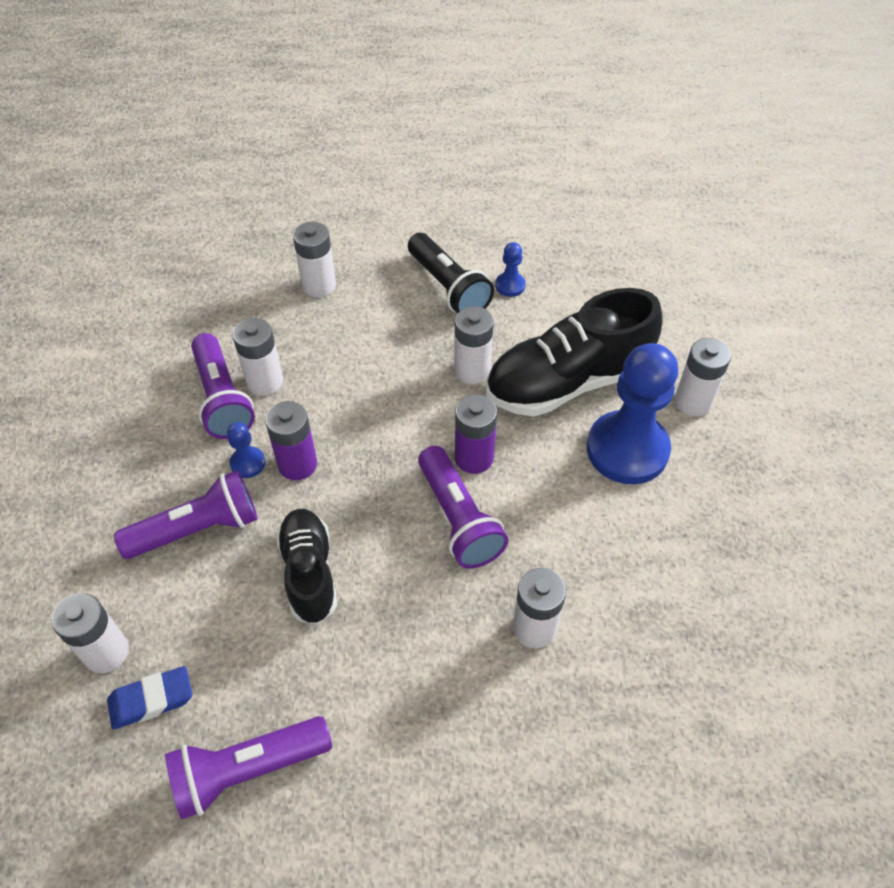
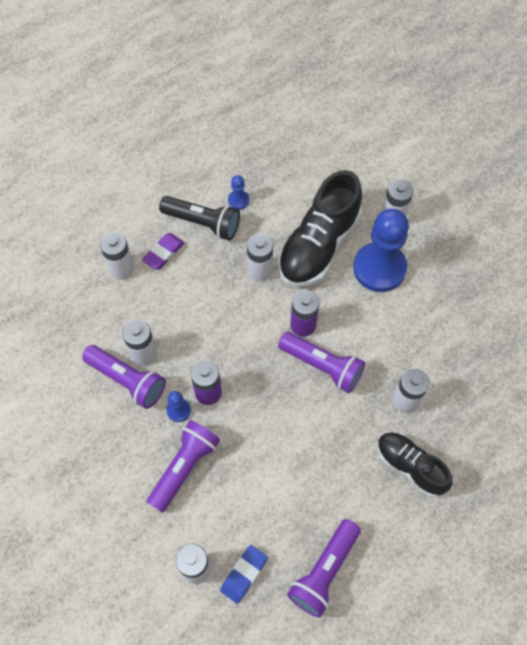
camera: 35 degrees left, 10 degrees up
(309, 573) = (268, 450): black shoe -> black shoe (410, 466)
(378, 294) = (163, 253): none -> purple eraser

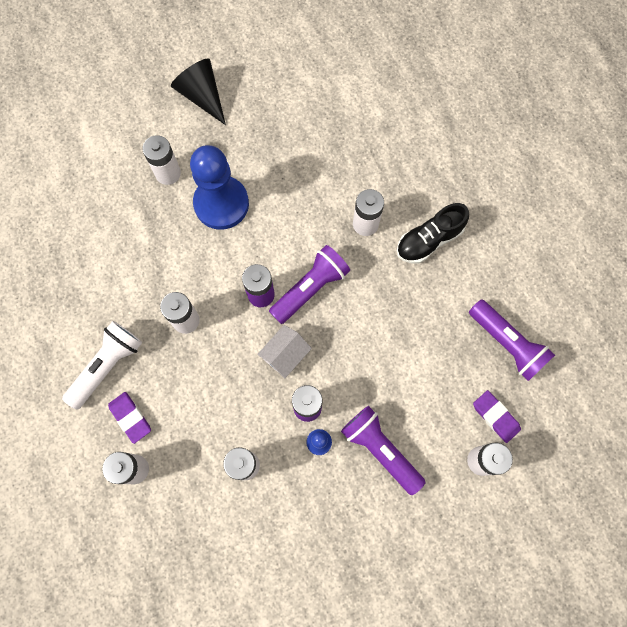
camera: 75 degrees left, 10 degrees up
(127, 381) = (271, 489): purple flashlight -> none
(203, 223) = (108, 365): black flashlight -> white flashlight
(238, 200) = (92, 320): blue pawn -> none
(244, 574) = (495, 417): blue eraser -> purple eraser
(251, 360) = (285, 355): none -> white house
(318, 245) = (176, 254): black shoe -> none
(481, 222) = (202, 96): none -> black cone

